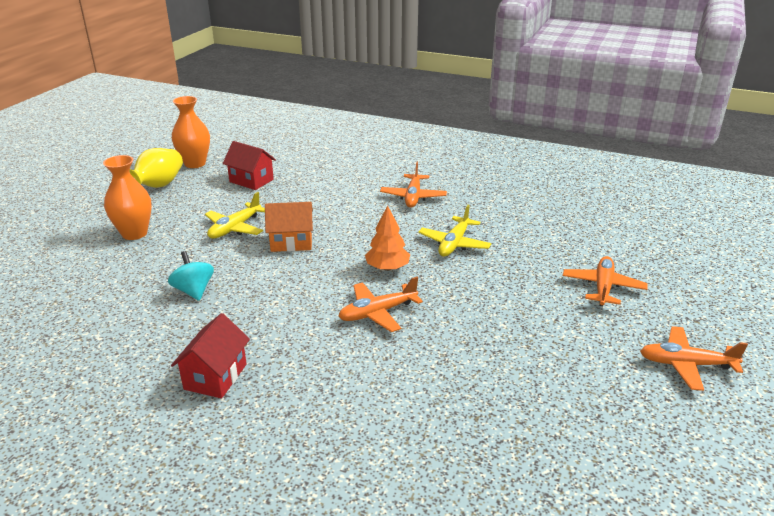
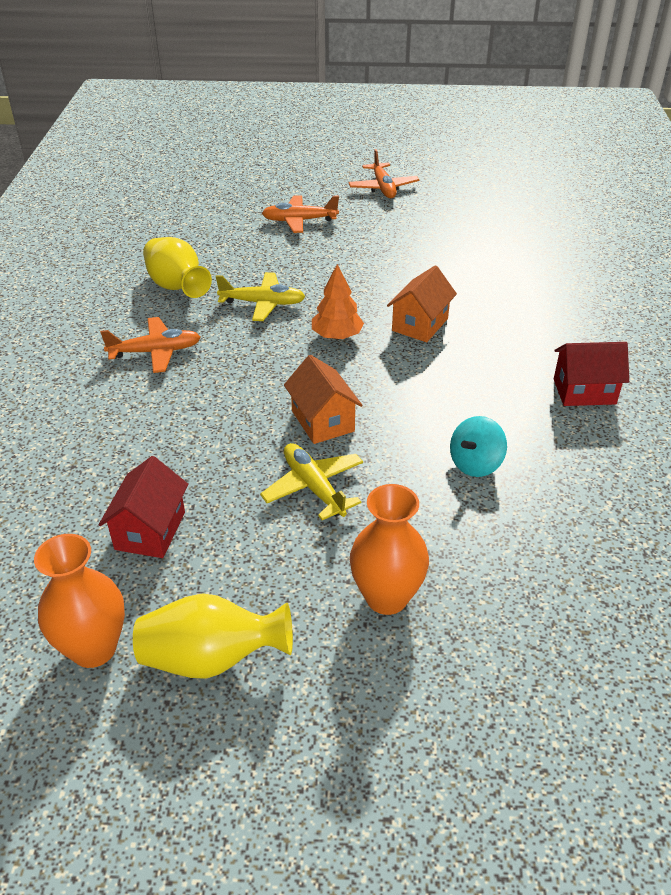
camera: 110 degrees left, 10 degrees up
(235, 228) = (313, 487): yellow plane -> yellow plane turned 135 degrees counterclockwise
(377, 313) = (420, 325): orange plane -> orange house
(497, 213) = (177, 287): none -> yellow vase

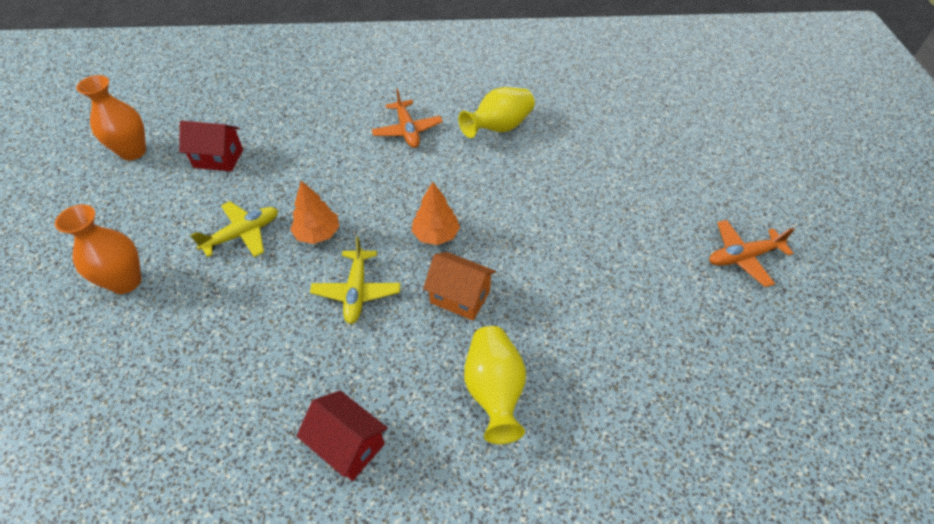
camera: 85 degrees right, 10 degrees up
(212, 658) = (108, 200): yellow vase -> yellow vase (494, 391)
(263, 303) = (481, 181): yellow plane -> yellow plane (357, 291)
(299, 221) = (637, 192): orange plane -> none
(322, 421) = (318, 234): orange house -> orange tree
(475, 464) = (251, 339): turquoise spinning top -> none
(584, 391) = (348, 445): red house -> red house turned 45 degrees counterclockwise

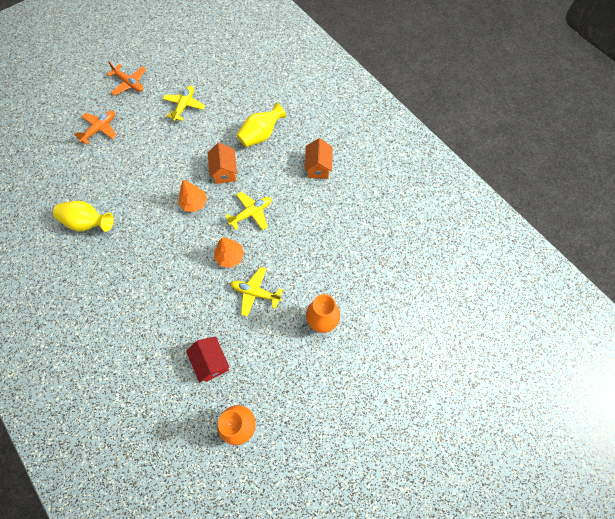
camera: 125 degrees left, 15 degrees up
(348, 445) = (318, 167): red house -> orange house
(407, 130) = (119, 271): orange plane -> orange plane (100, 129)
(643, 308) = (184, 106): none -> yellow plane

